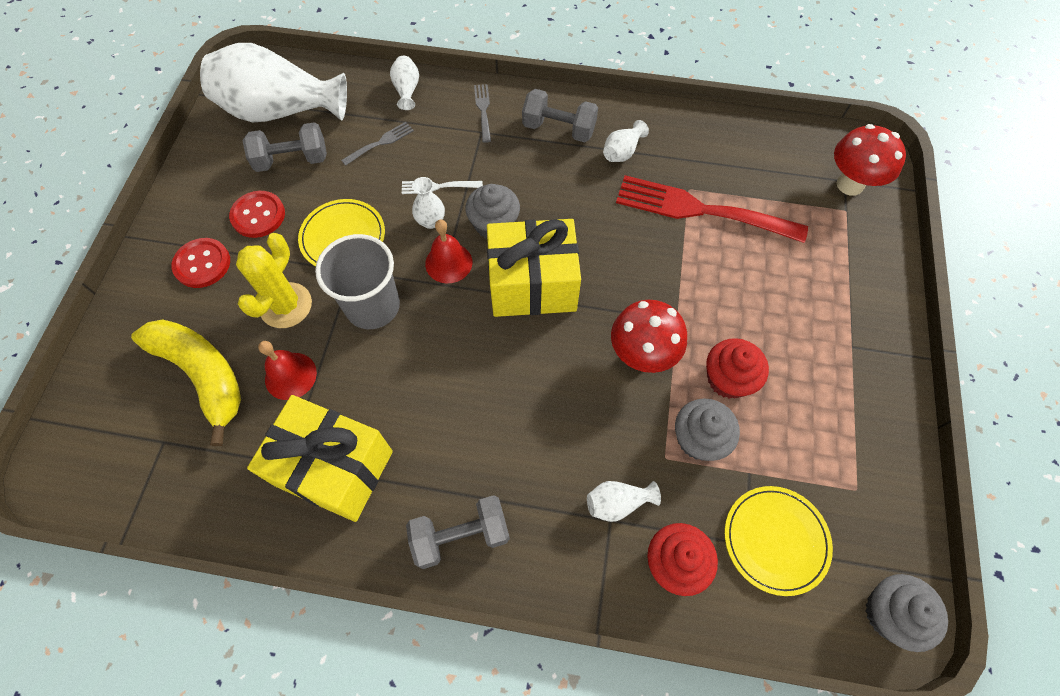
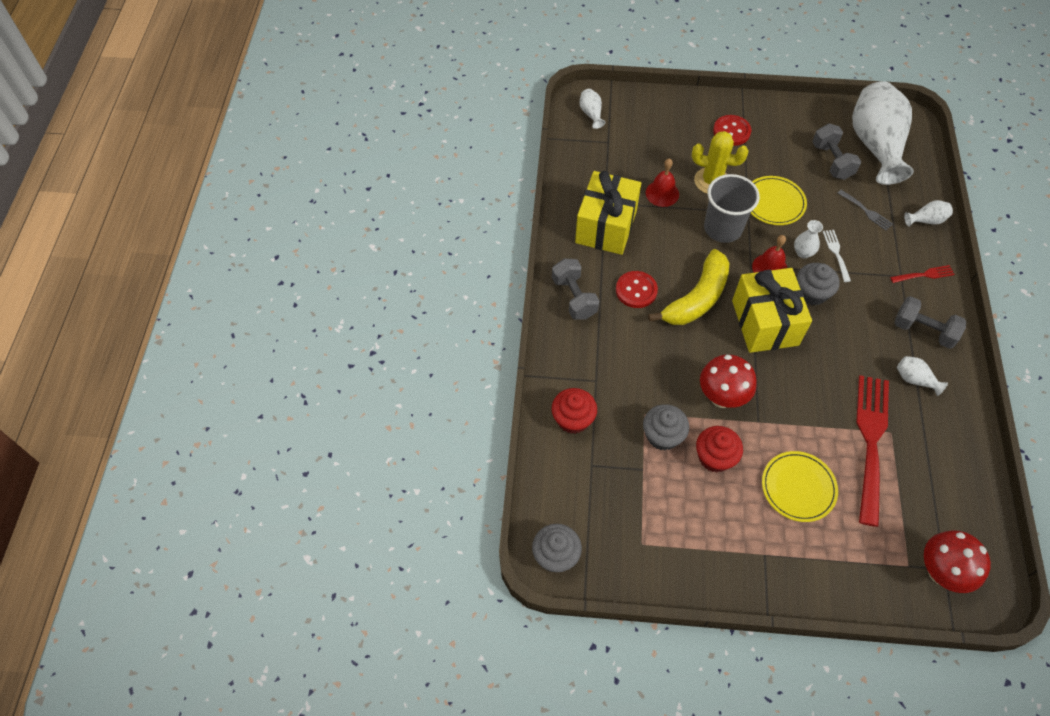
camera: 85 degrees right, 5 degrees down
(203, 375) = (653, 150): yellow banana -> yellow banana (697, 298)
(258, 215) = (778, 152): red button -> red button (636, 290)
(483, 110) = (924, 274): grey fork -> red fork
(559, 129) = (923, 331): grey dumbbell -> grey dumbbell turned 75 degrees counterclockwise
(617, 503) = (608, 384): white vase -> white vase (591, 114)
(775, 540) = (596, 484): yellow plate -> yellow plate (798, 487)

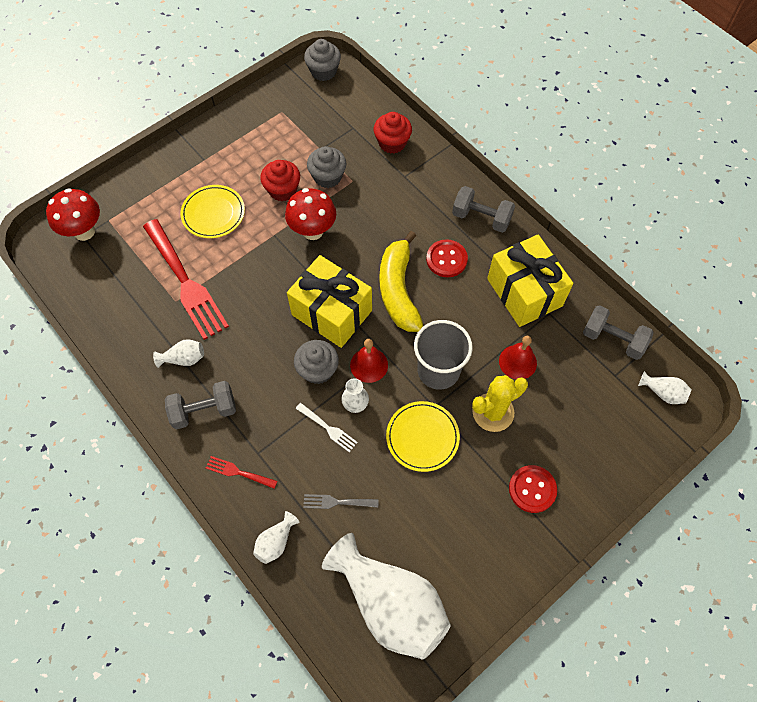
camera: 135 degrees right, 5 degrees up
(832, 161) = (414, 539): grey dumbbell -> grey dumbbell (613, 339)
(924, 274) = (238, 472): red fork -> red fork turned 75 degrees clockwise

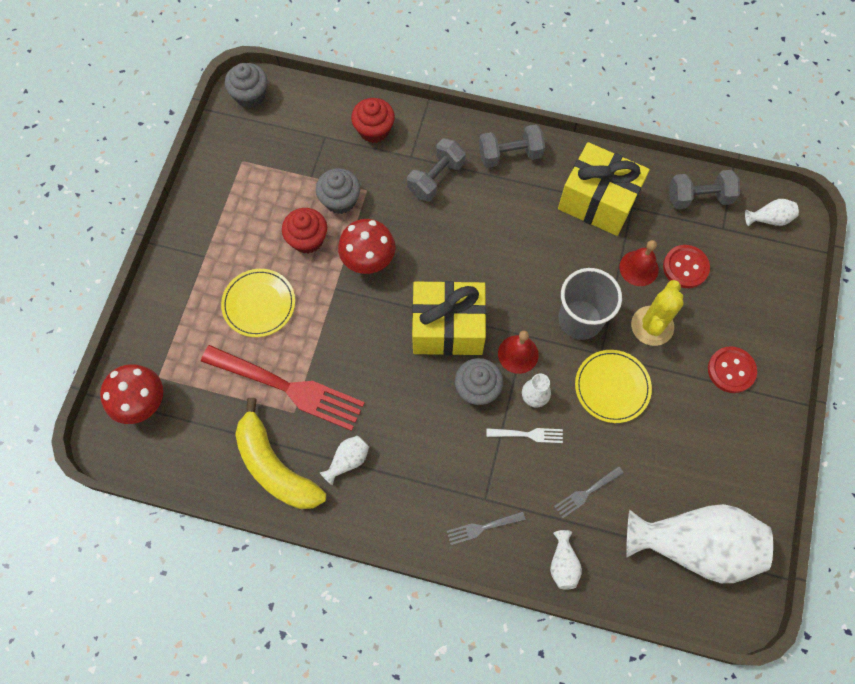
camera: 35 degrees left, 5 degrees up
(204, 411) = (406, 495): grey dumbbell -> grey dumbbell (436, 178)
(238, 472) = (482, 528): red fork -> grey fork
(398, 290) = (490, 268): yellow banana -> yellow banana (275, 466)
(446, 259) = (509, 213): red button -> red button (685, 267)

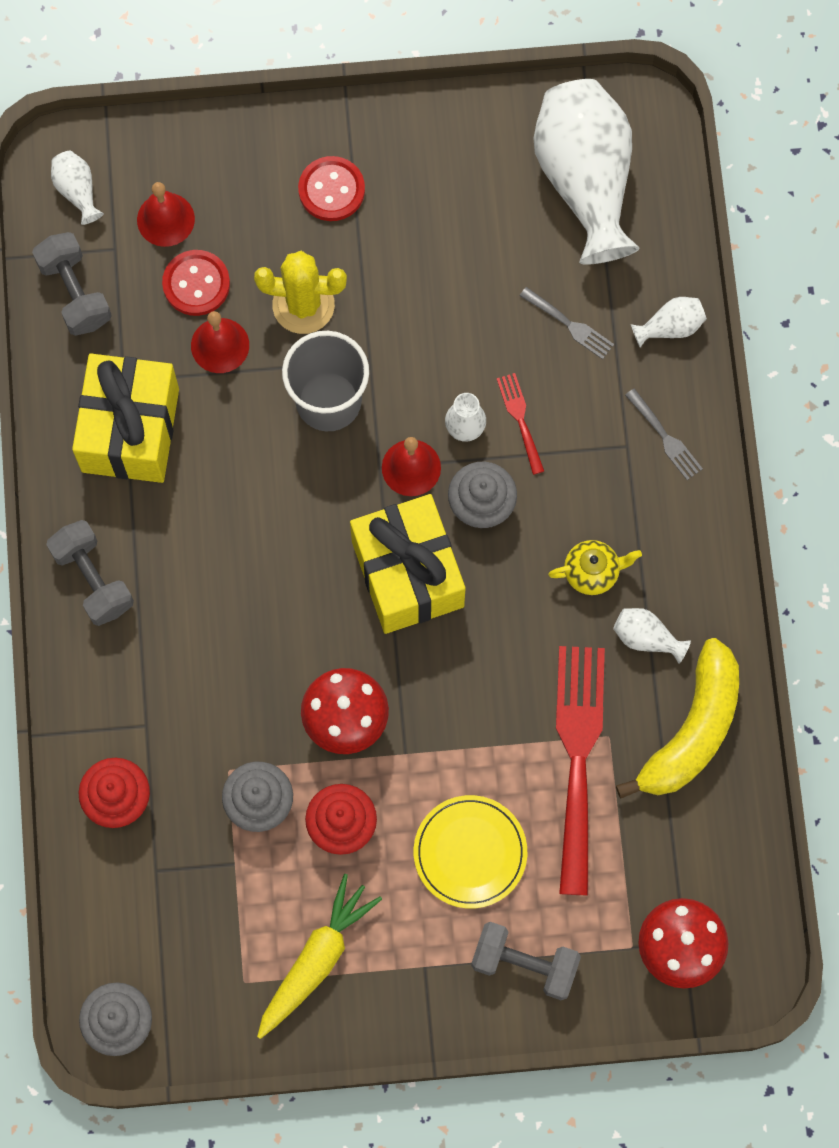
camera: 110 degrees left, 5 degrees up
(236, 201) = (316, 959): none -> yellow carrot
(405, 442) = (592, 572): none -> yellow teapot
(436, 178) = (171, 674): grey dumbbell -> grey dumbbell (524, 964)
(528, 434) = (520, 419): white fork -> red fork
(612, 387) = (412, 332): yellow plate -> none
(736, 263) = (165, 219): none -> red bell

